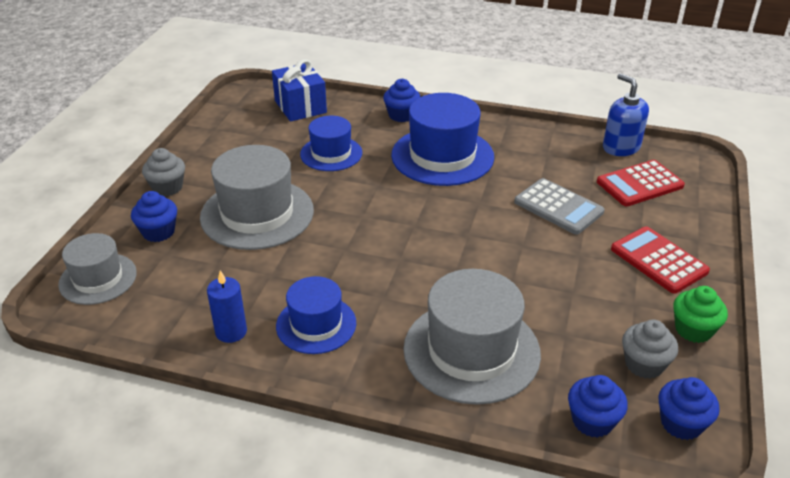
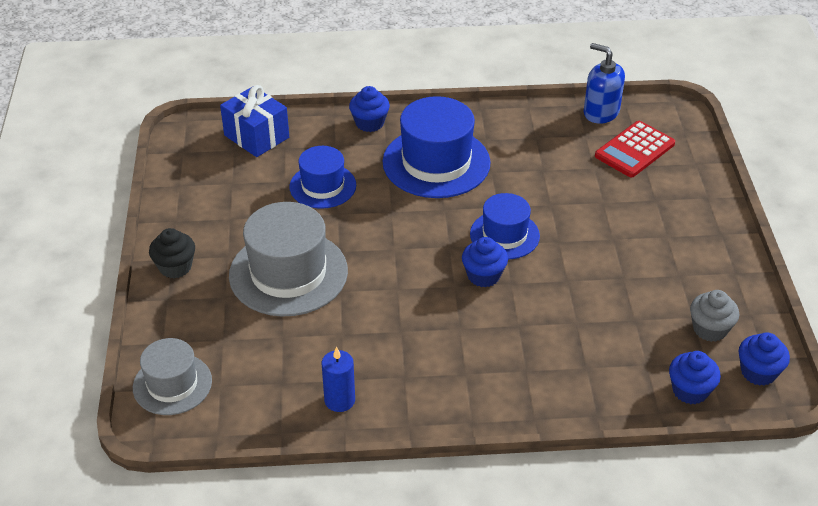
camera: 20 degrees left, 5 degrees up
(158, 232) = (200, 319): blue cupcake -> blue cupcake (483, 276)
(167, 187) = (175, 267): grey cupcake -> black cupcake
(316, 324) = (414, 371): blue hat -> blue hat (504, 235)
(471, 351) = (564, 357): grey hat -> none
(558, 207) = (572, 193): grey calculator -> none
(658, 260) = (682, 226): red calculator -> none
(693, 330) = (736, 286): green cupcake -> none

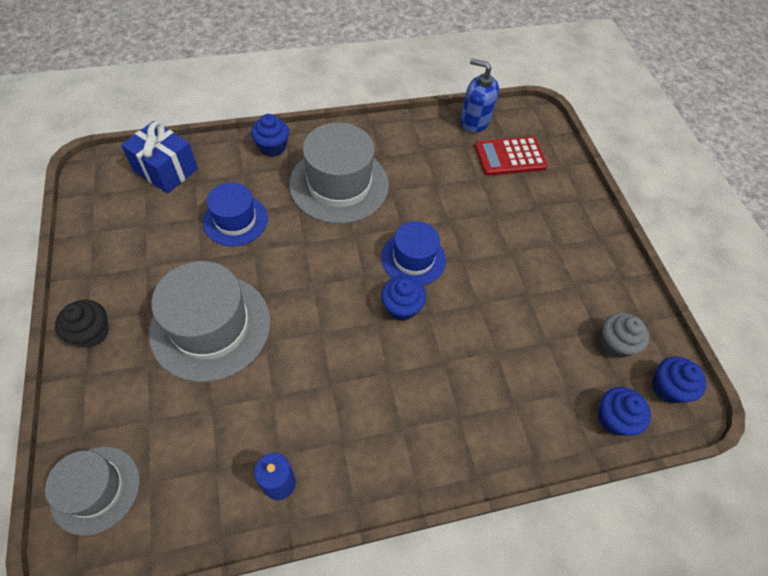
camera: 15 degrees left, 15 degrees up
(436, 162) = (339, 184): blue hat -> grey hat
(634, 150) = (510, 157): red calculator -> red calculator turned 45 degrees clockwise

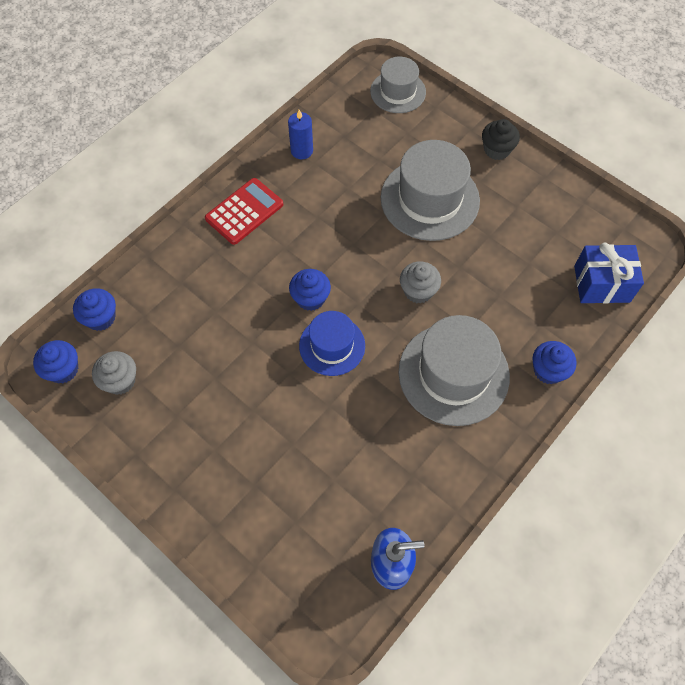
camera: 150 degrees right, 5 degrees up
(235, 220) = (499, 281): blue hat -> none
(306, 254) = (418, 291): none -> grey cupcake
(510, 157) = (320, 535): red calculator -> red calculator (244, 211)

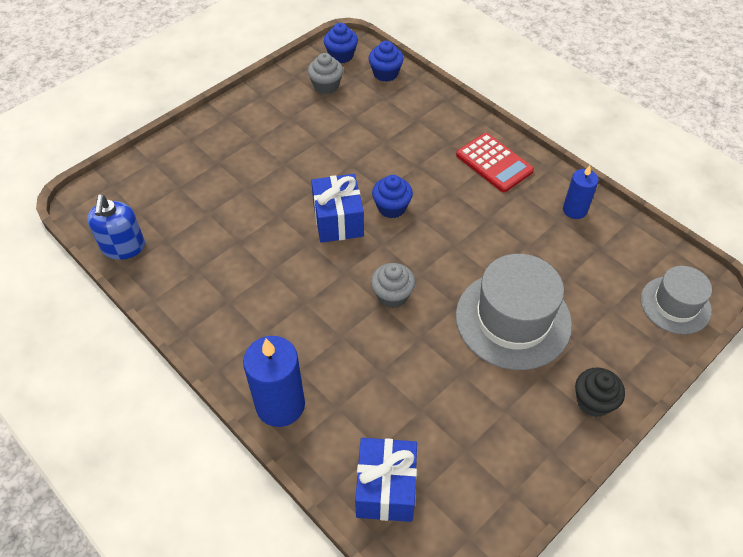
camera: 95 degrees right, 10 degrees down
(332, 345) = (338, 220): blue hat -> blue gift
(453, 373) = (292, 315): grey hat -> none
(548, 370) = (280, 405): blue cupcake -> blue candle

